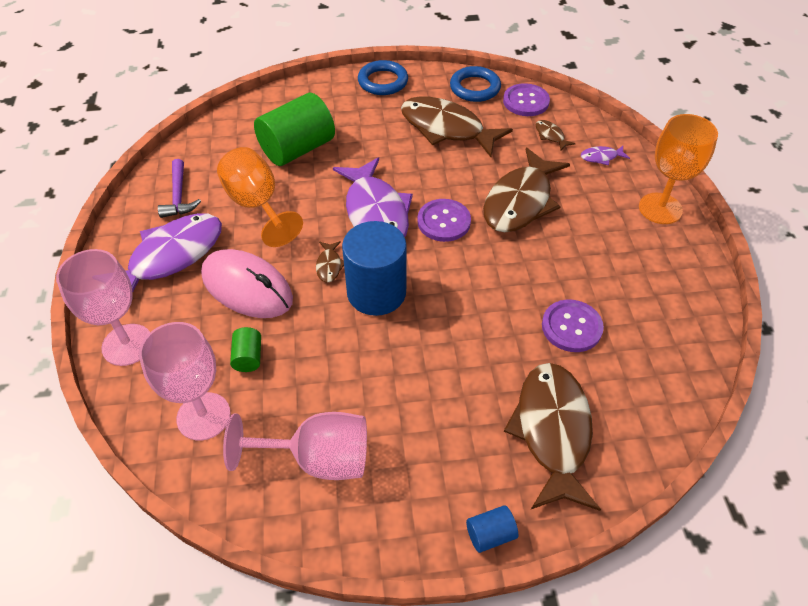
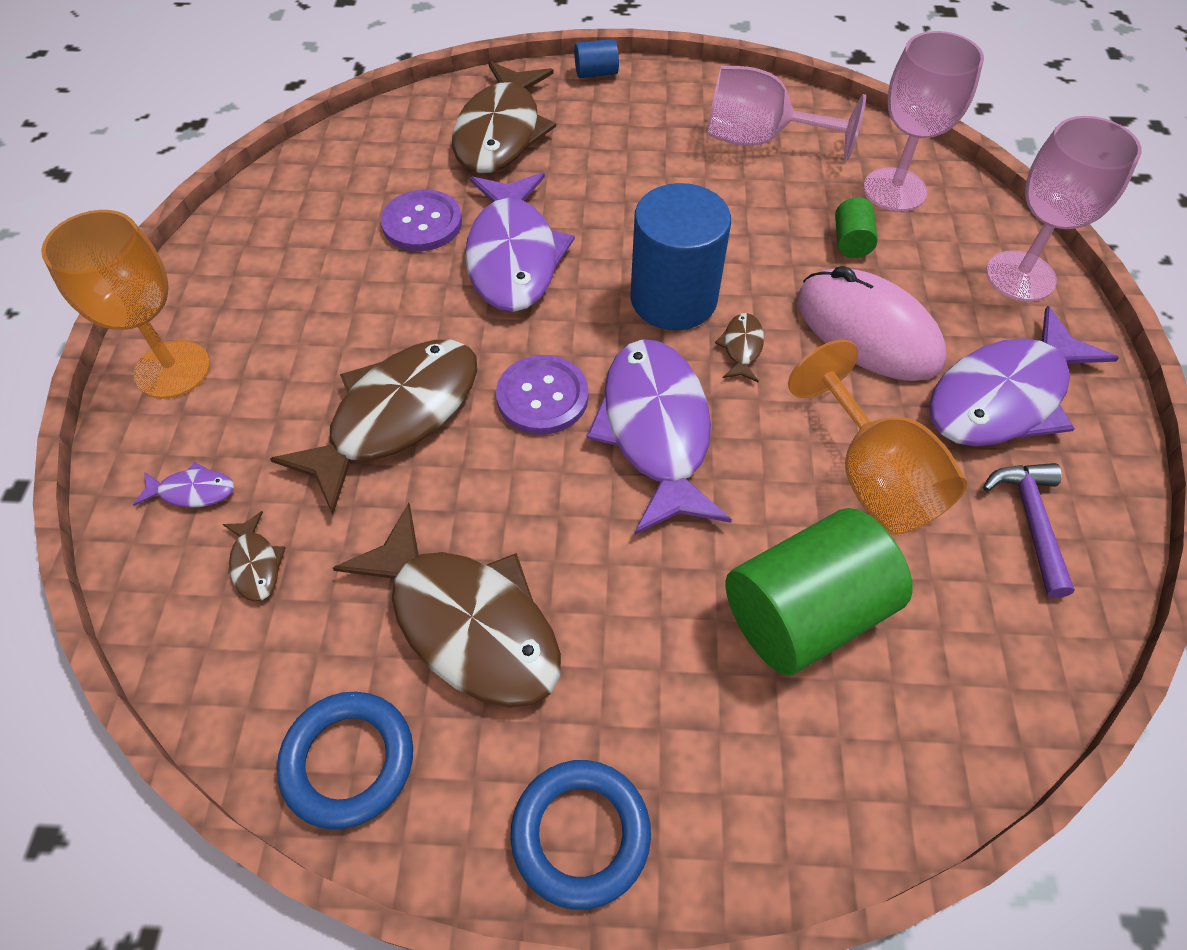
camera: 170 degrees left, 5 degrees up
(494, 309) = (513, 256): none -> purple fish
(526, 101) = (250, 684): purple button -> none

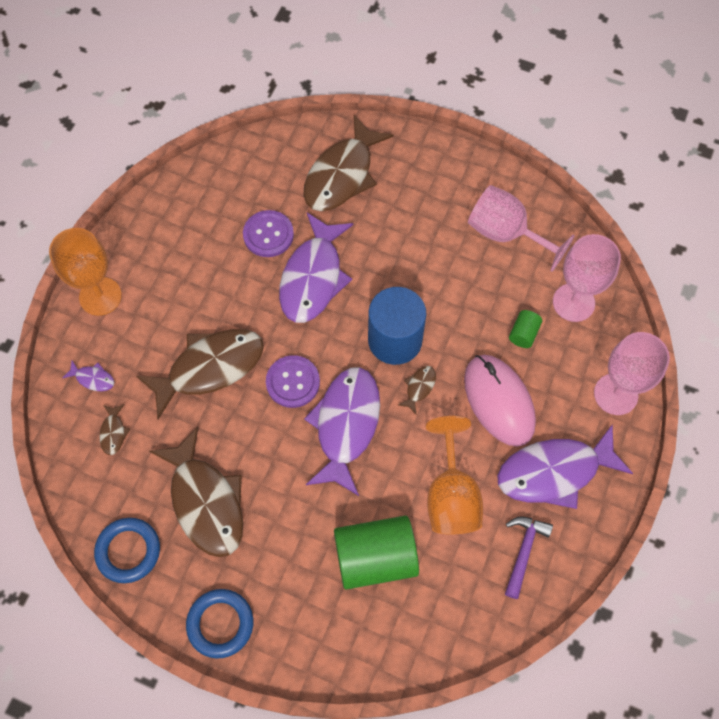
camera: 20 degrees right, 10 degrees up
(596, 73) = (424, 141): blue cylinder -> none

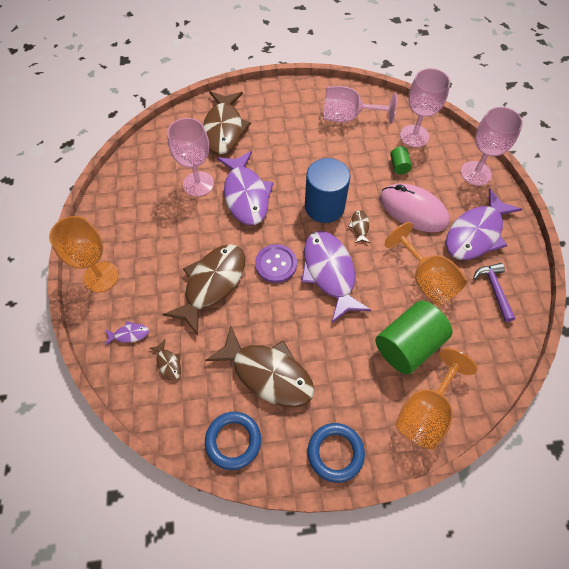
camera: 30 degrees left, 5 degrees down
(268, 235) = (198, 184): purple button -> pink goblet
(342, 639) = (425, 412): none -> orange goblet

